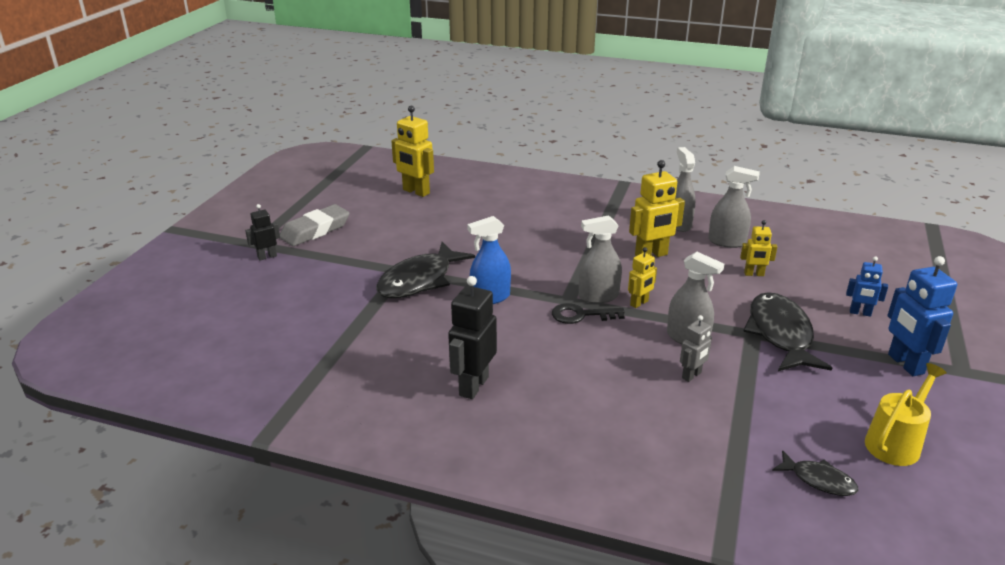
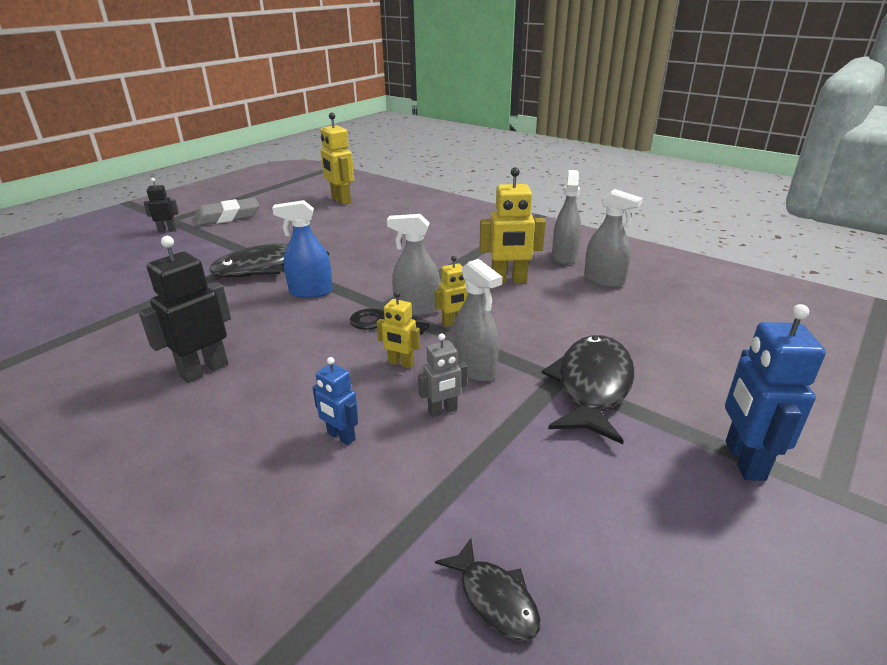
camera: 20 degrees right, 0 degrees up
(754, 274) = (610, 316): yellow robot -> yellow robot (401, 363)
(860, 313) = (718, 382): blue robot -> blue robot (341, 436)
(896, 442) = (657, 572): yellow watering can -> none

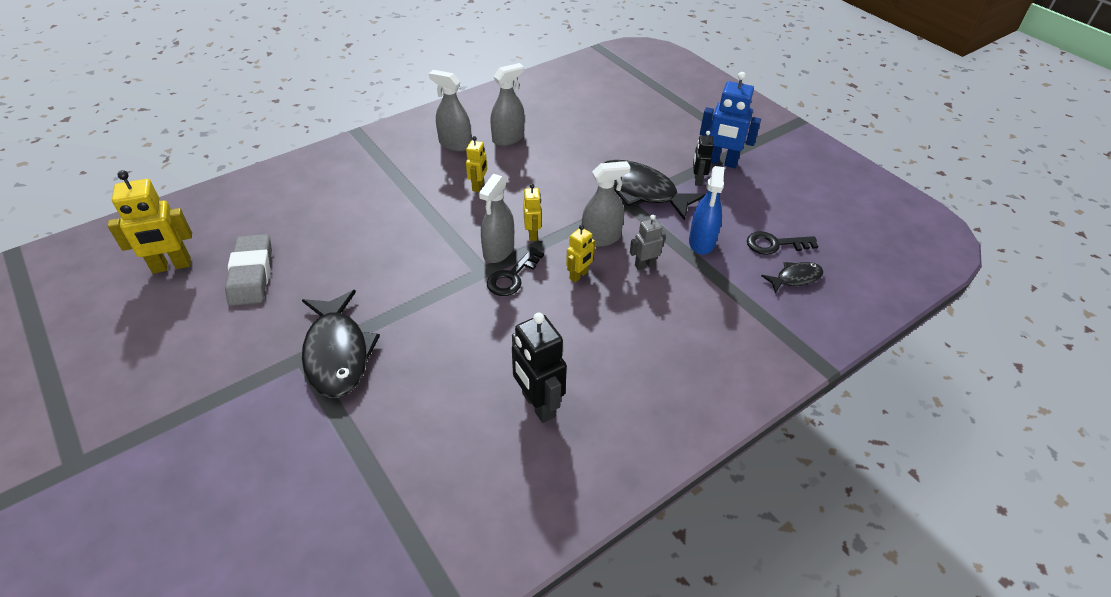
camera: 75 degrees left, 15 degrees up
(167, 230) = (123, 465): black robot -> black robot (697, 180)
(227, 217) = (129, 390): grey eraser -> grey eraser (251, 274)
(311, 292) = (424, 318): blue spray bottle -> blue spray bottle (702, 242)
(341, 436) = (657, 321): blue robot -> none
(442, 411) = (645, 265): grey robot -> grey robot turned 105 degrees counterclockwise
(509, 280) = (478, 186): yellow robot -> yellow robot, size x0.57
(572, 558) = (775, 244): none -> black key

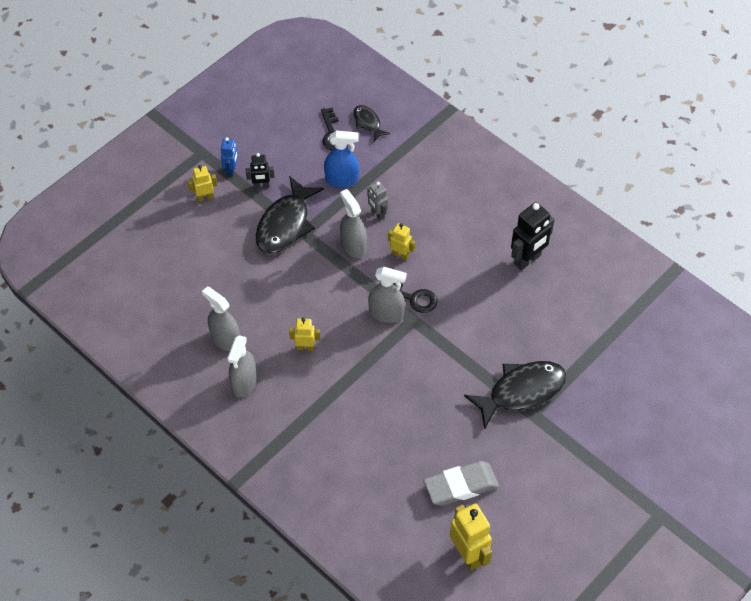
camera: 100 degrees left, 10 degrees up
(532, 234) = (360, 293): yellow robot -> yellow robot (205, 197)
(721, 162) = (231, 170): blue robot -> blue robot, size x0.57

